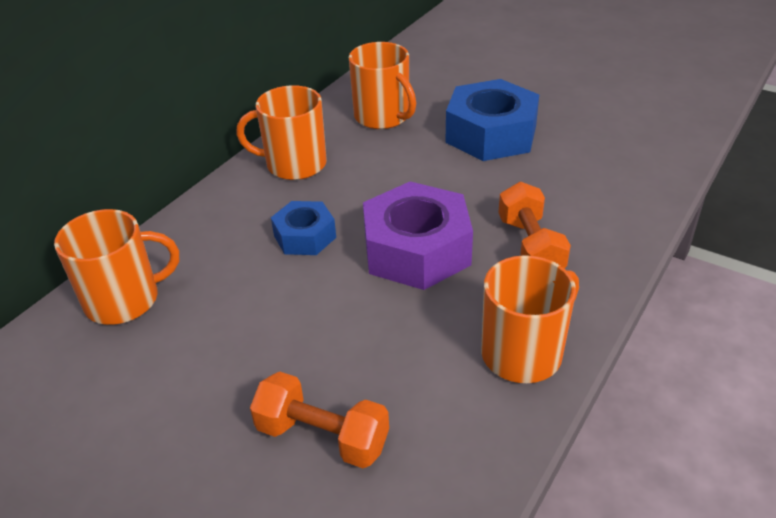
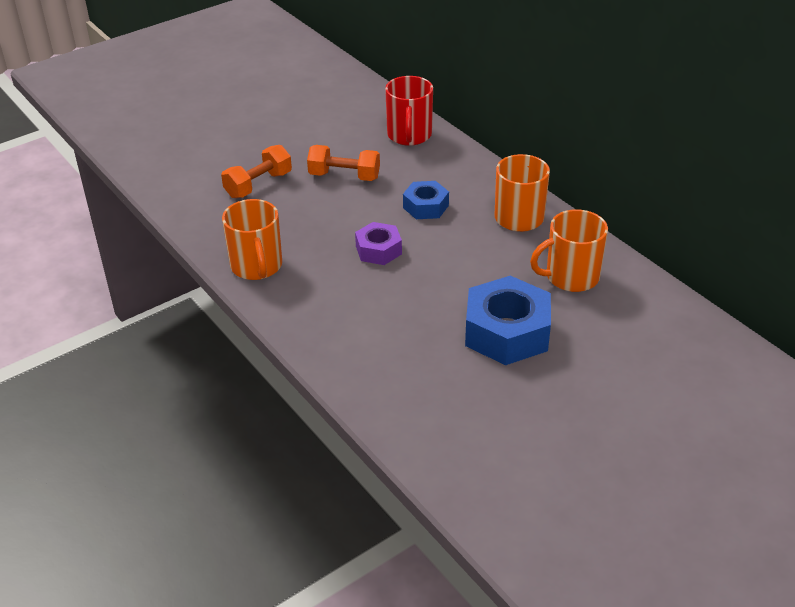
camera: 110 degrees right, 0 degrees up
(124, 300) = (409, 135): orange mug -> red mug
(417, 250) = (378, 250): purple nut -> purple nut, size x0.56
(530, 247) = (345, 302): orange dumbbell -> orange dumbbell (344, 176)

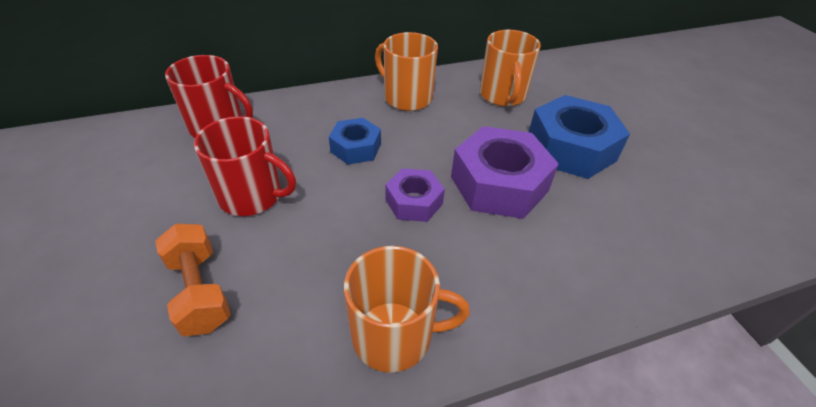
camera: 75 degrees left, 5 degrees up
(344, 176) = (252, 196): orange dumbbell -> red mug
(426, 292) = (499, 184): none -> purple nut

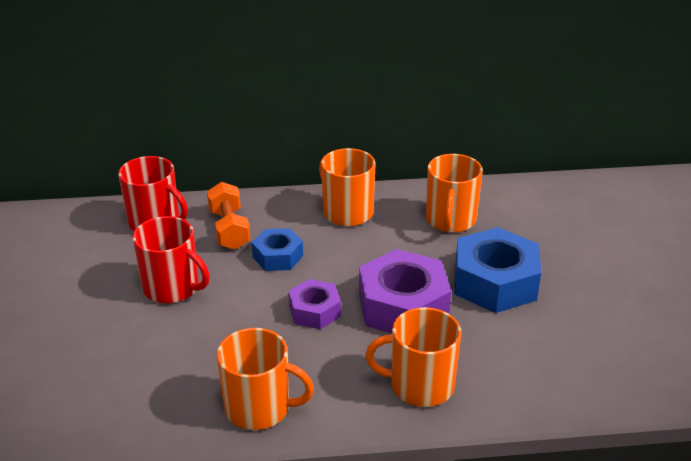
camera: 15 degrees right, 10 degrees down
(200, 291) = (116, 354): orange dumbbell -> orange dumbbell (229, 229)
(557, 272) = (420, 385): none -> orange mug

